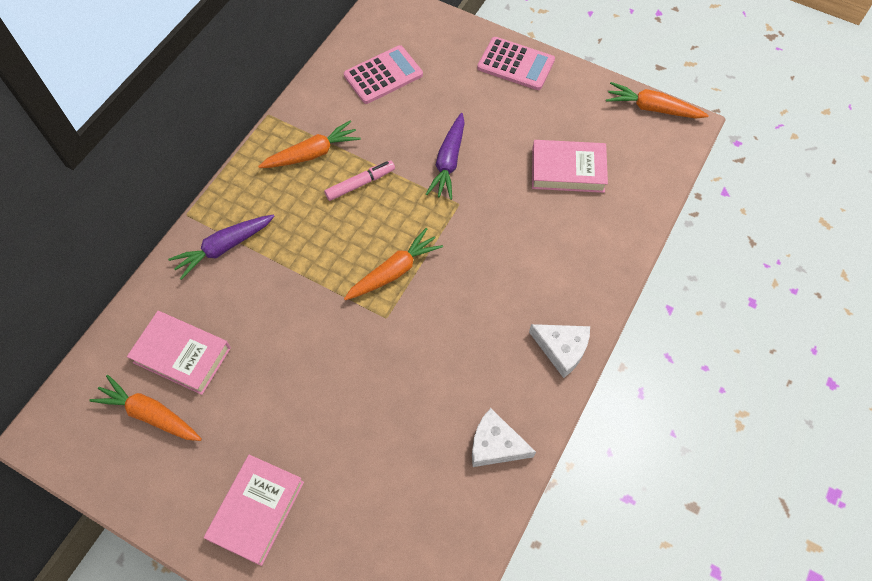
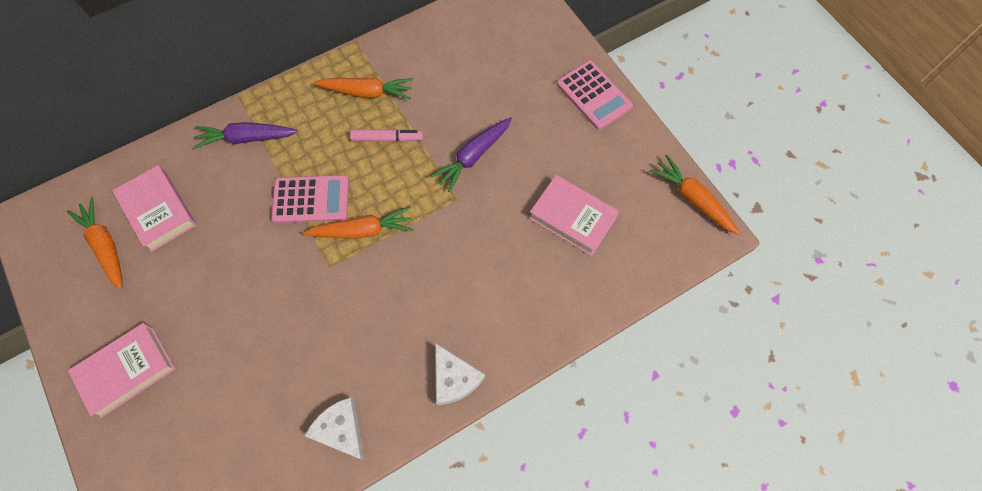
camera: 30 degrees right, 5 degrees up
(383, 75) = (471, 50): pink calculator -> pink calculator (311, 199)

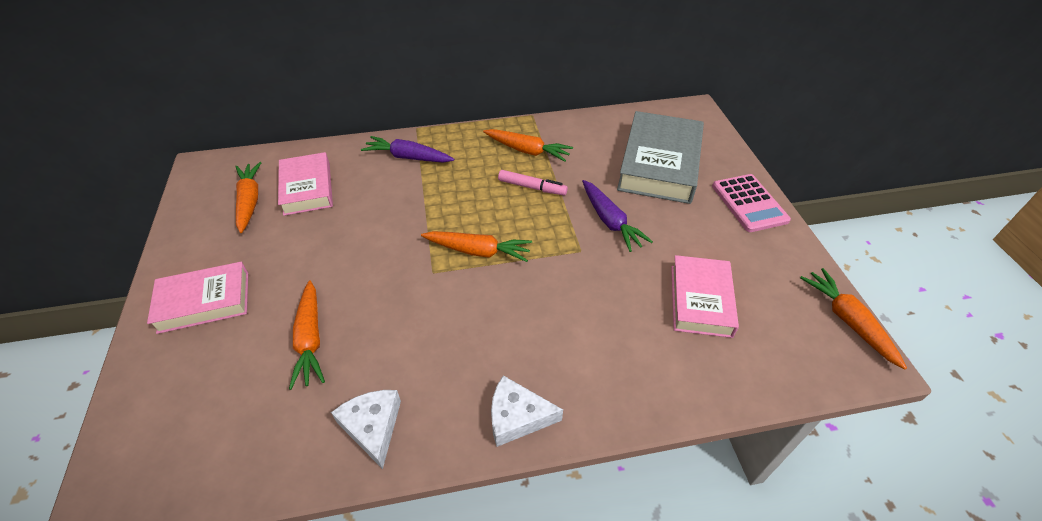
camera: 20 degrees right, 20 degrees down
(249, 372) = (310, 339): none -> orange carrot
(311, 199) = (441, 214): pink calculator -> none
(454, 378) = (517, 417): white cheese -> white cheese turned 105 degrees clockwise
(473, 156) = (610, 221): purple carrot -> purple carrot turned 90 degrees counterclockwise
(501, 71) = (659, 164): none -> grey book
(572, 218) = (700, 300): pink book -> pink book turned 45 degrees clockwise

